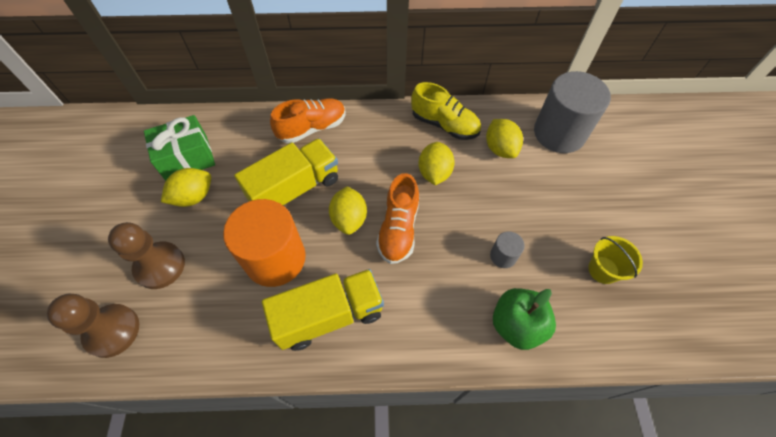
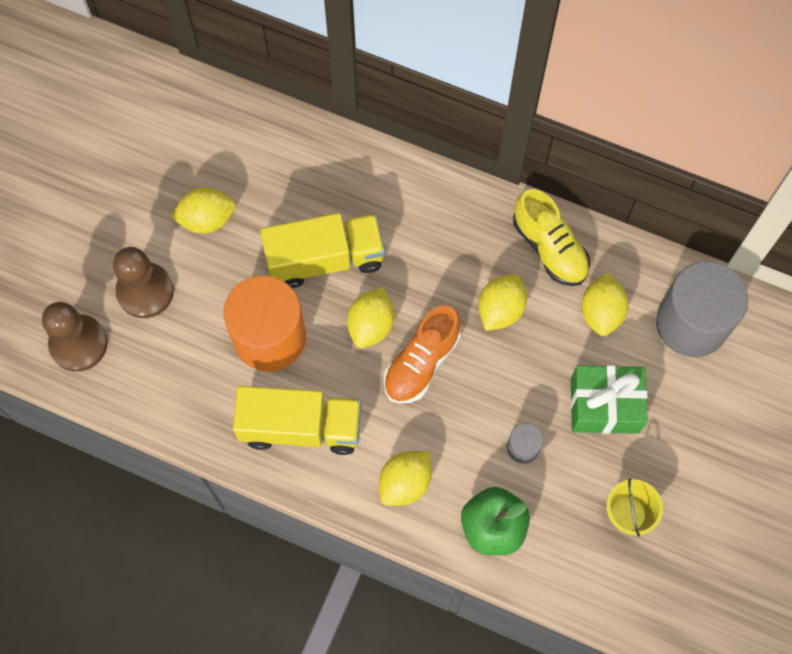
camera: 25 degrees right, 10 degrees up
(187, 158) = (215, 162): green gift -> green gift (604, 405)
(312, 128) = (380, 182): orange shoe -> none
(432, 322) = (405, 483): none -> yellow lemon

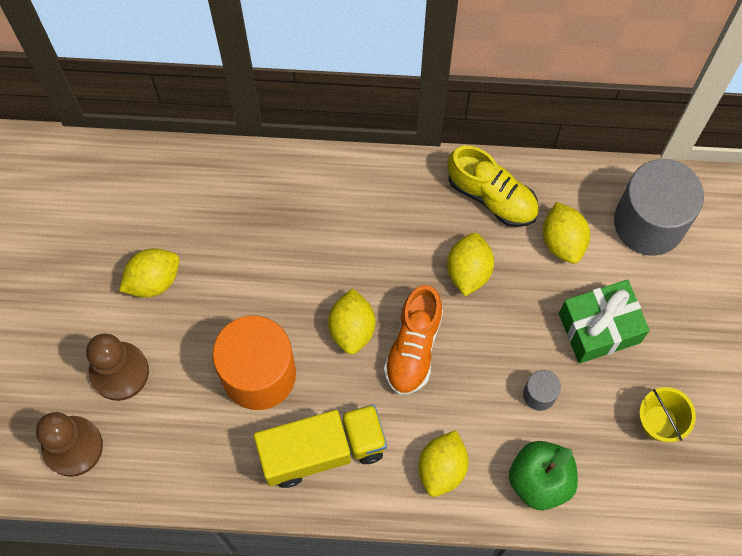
camera: 20 degrees left, 0 degrees up
(325, 259) = (283, 280): yellow truck -> none

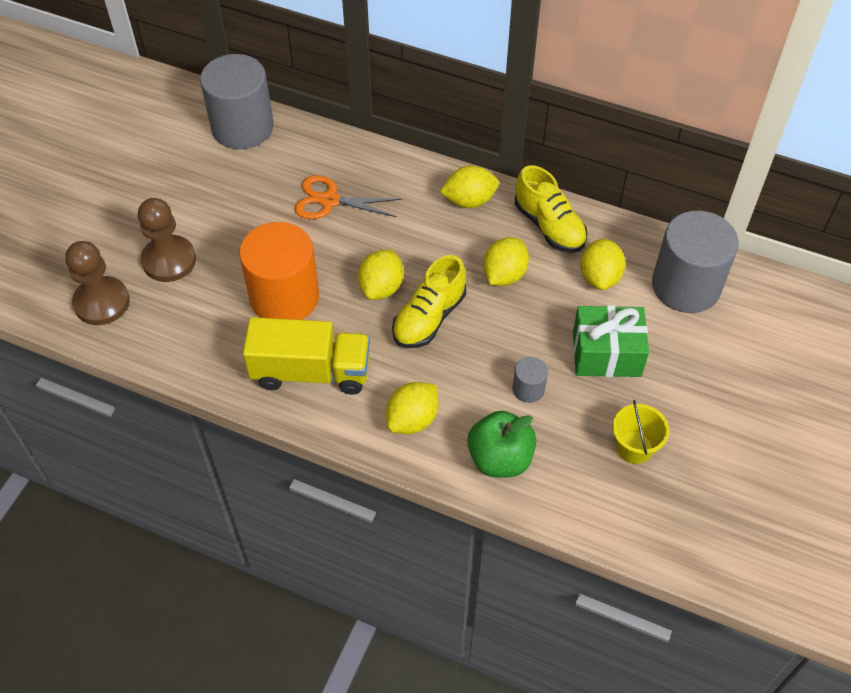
camera: 20 degrees right, 15 degrees down
(121, 177) = (242, 127): none -> grey cylinder
(153, 280) = (231, 204): yellow lemon -> yellow lemon (469, 200)
(255, 240) = (329, 200): none -> orange scissors
(413, 347) = (429, 318): orange shoe -> yellow shoe

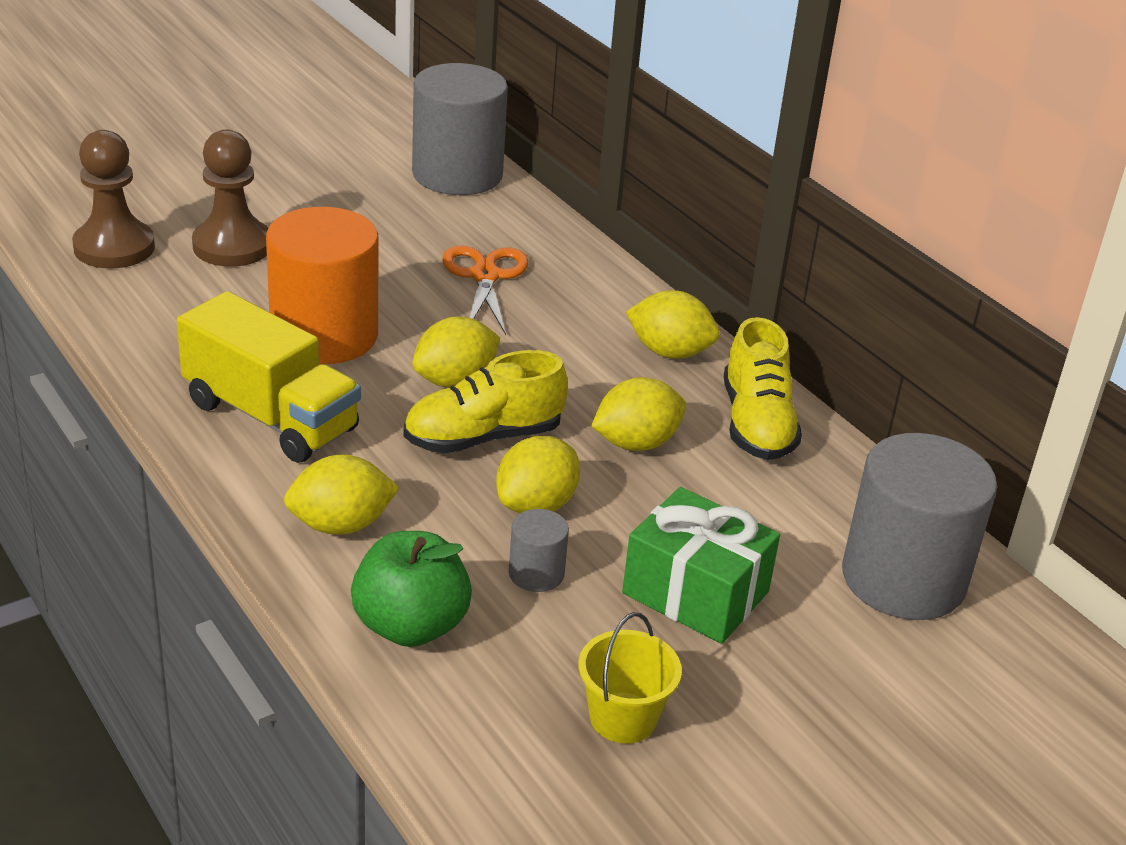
camera: 30 degrees right, 20 degrees down
(329, 200) = (485, 276): orange scissors -> orange scissors turned 45 degrees clockwise
(599, 277) = (775, 508): yellow lemon -> yellow lemon (536, 505)

